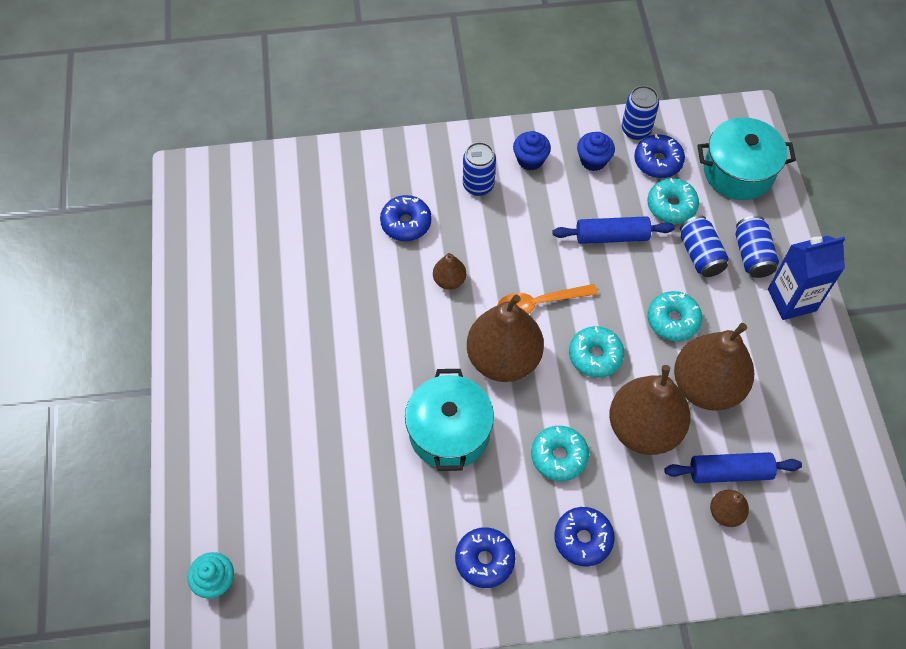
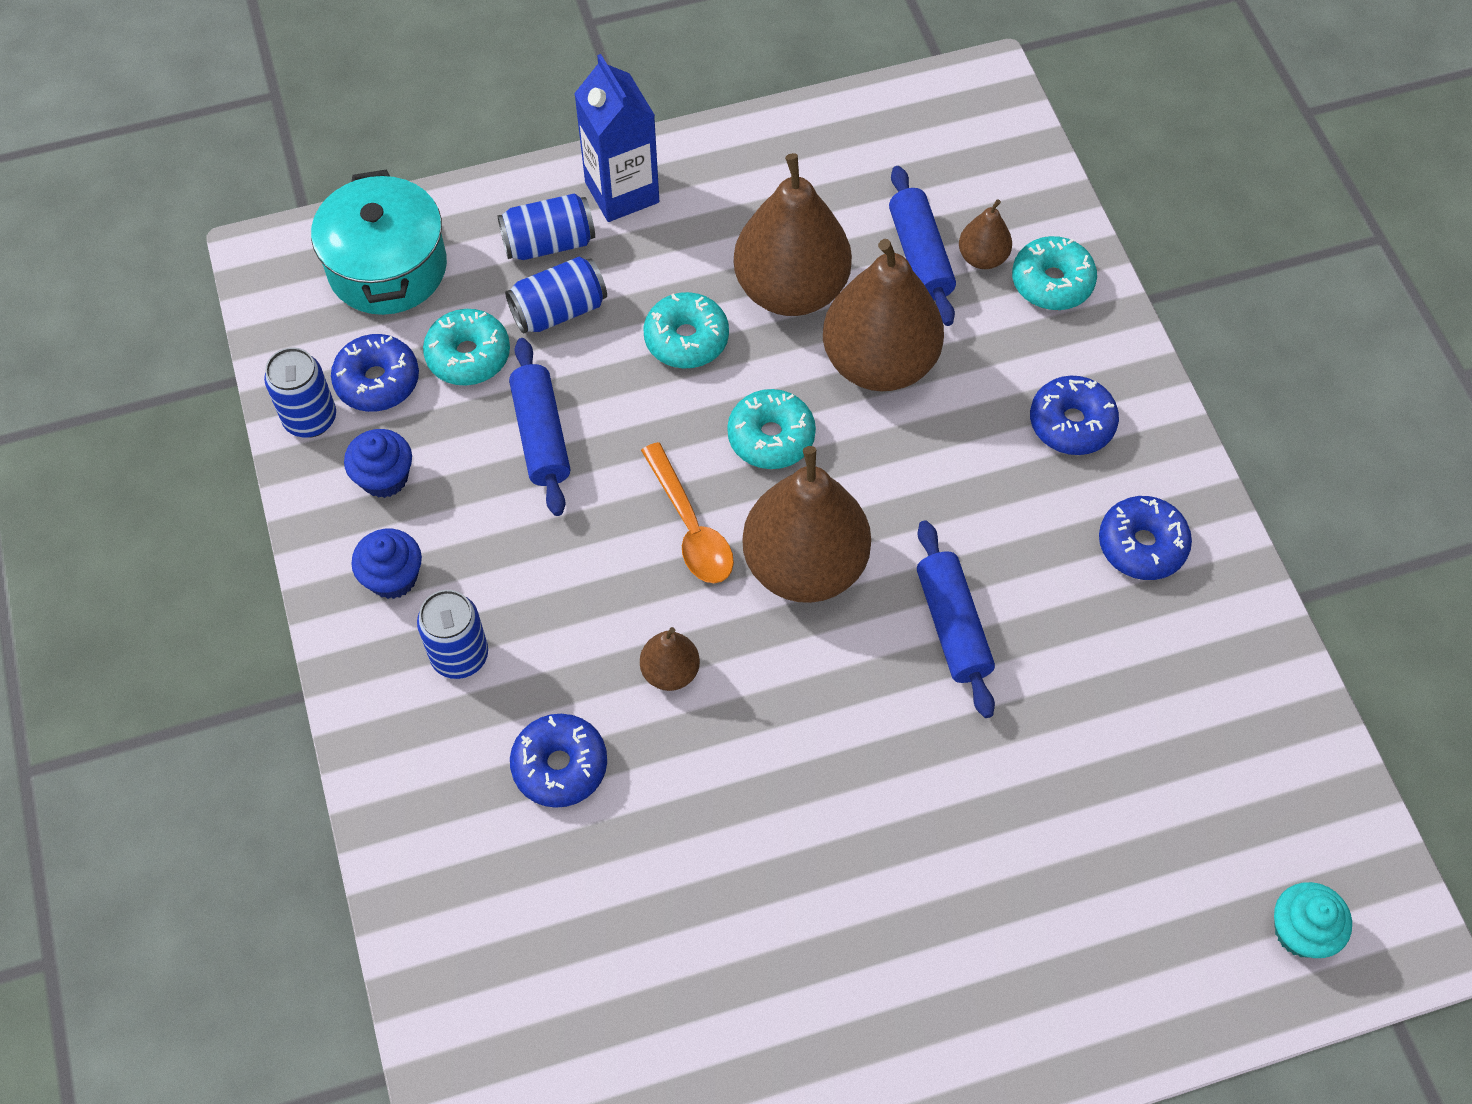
camera: 100 degrees left, 0 degrees up
(449, 432) = (952, 626): turquoise pot -> blue rolling pin
(559, 456) = (953, 468): turquoise donut -> turquoise donut (1052, 282)

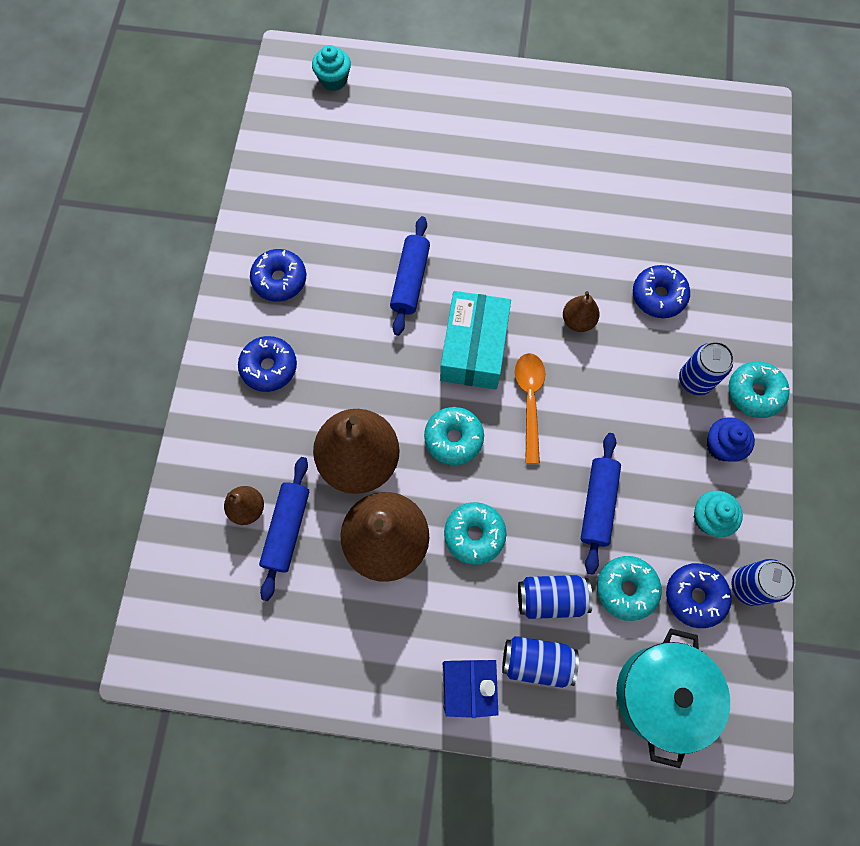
camera: 155 degrees left, 10 degrees up
(384, 478) = (709, 518): blue cupcake -> turquoise cupcake
(805, 566) = (474, 348): brown pear -> turquoise box
(1052, 282) = (216, 469): turquoise donut -> turquoise donut (754, 393)

